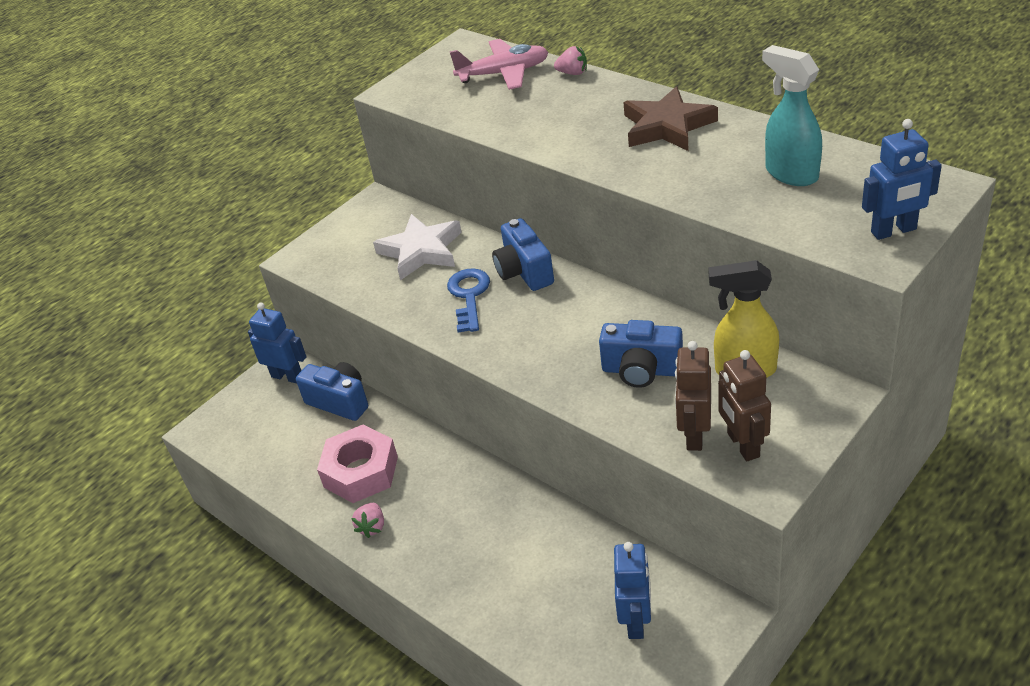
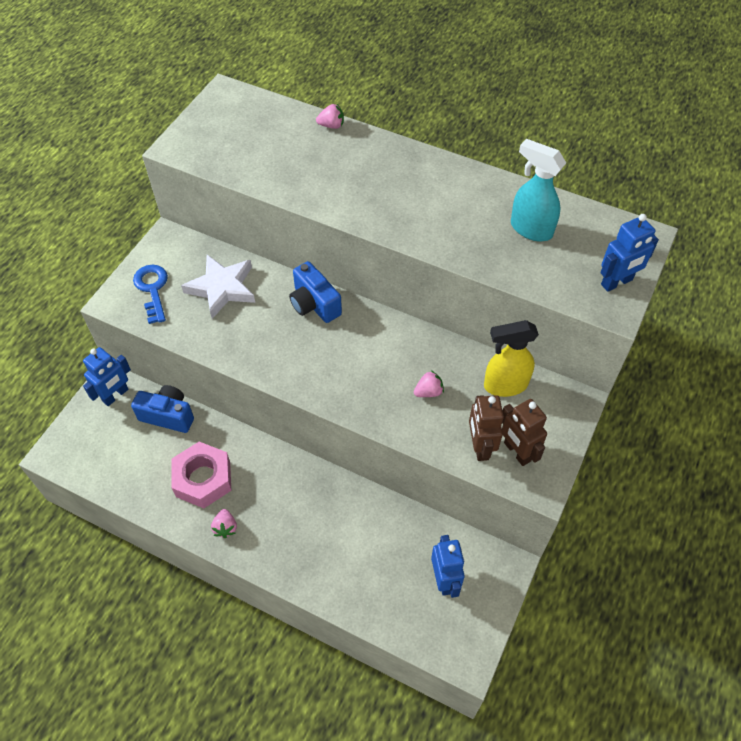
camera: 20 degrees left, 15 degrees up
(287, 376) = (115, 395): blue robot -> blue robot turned 120 degrees clockwise
(469, 296) = (274, 331): blue key -> blue key (152, 289)
(504, 73) = (271, 126): pink plane -> none
(641, 370) = (428, 392): blue camera -> pink strawberry
(667, 126) = (423, 182): brown star -> none

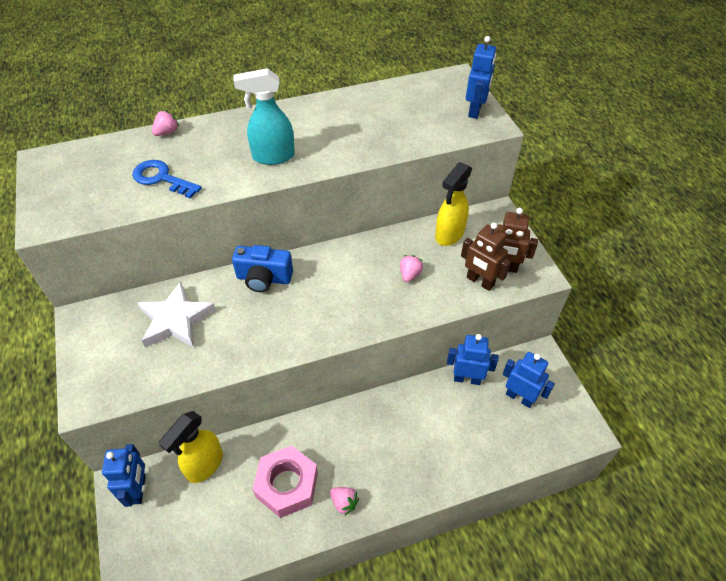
camera: 45 degrees left, 5 degrees down
(152, 289) = (113, 365): blue key -> blue key (161, 178)
(168, 416) = (204, 465): blue camera -> yellow spray bottle
(419, 525) = (467, 379): none -> blue robot
(530, 229) = (388, 113): turquoise spray bottle -> turquoise spray bottle (272, 157)

